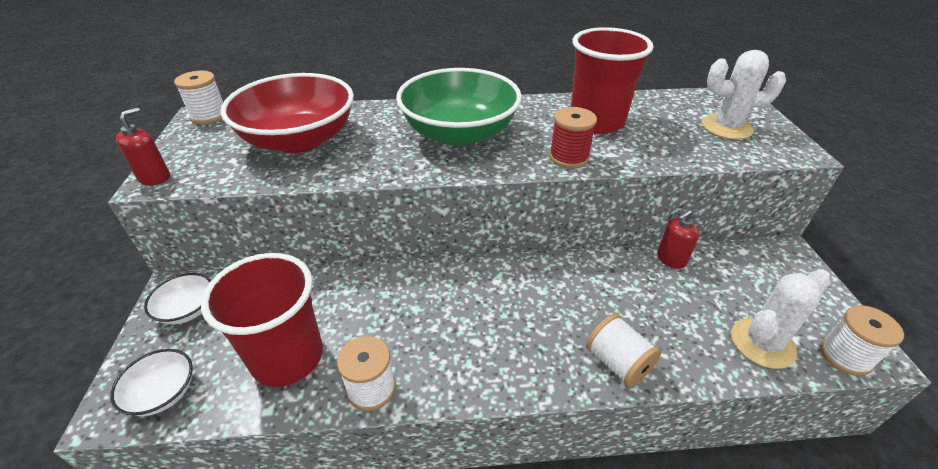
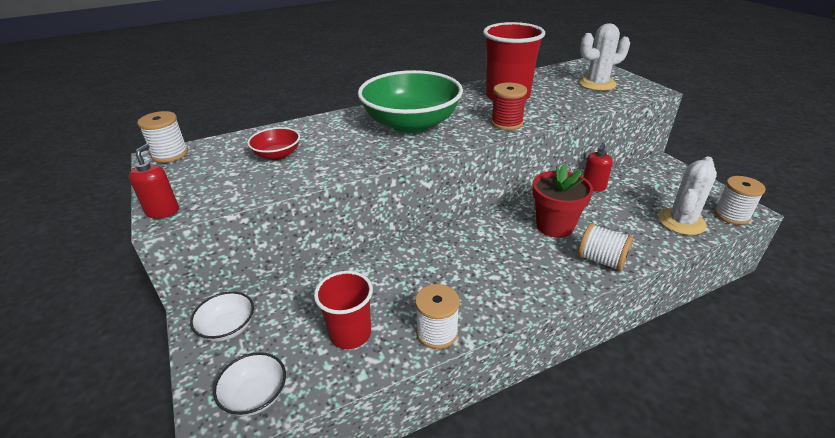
camera: 20 degrees left, 5 degrees down
(287, 357) = (350, 333): red cup -> red cup, size x0.66
(299, 140) = (277, 155): red bowl -> red bowl, size x0.46
(588, 298) = (554, 226): none -> red flower pot

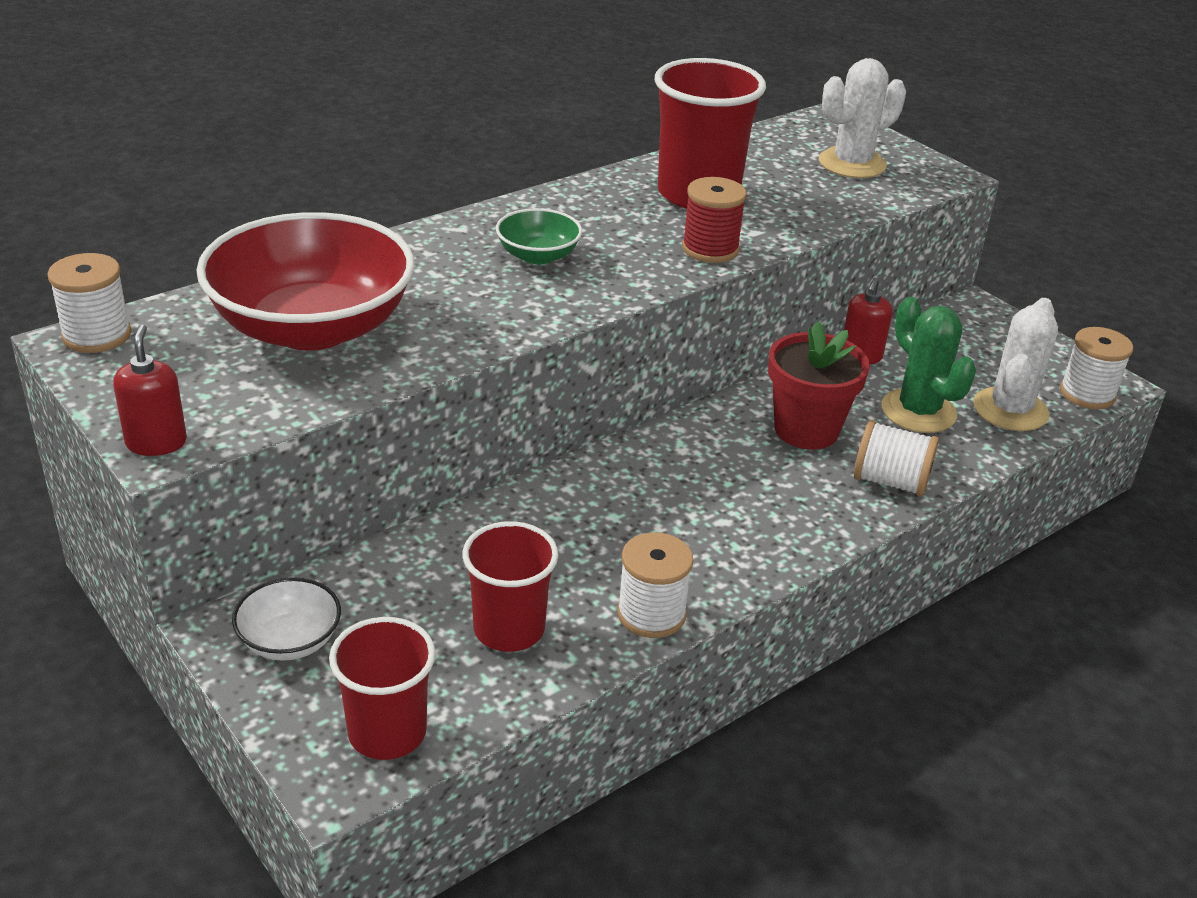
camera: 15 degrees left, 0 degrees up
(255, 395) = (387, 733): white bowl -> red cup
(277, 155) = (312, 327): red bowl -> red bowl, size x2.19
(411, 124) = (538, 256): green bowl -> green bowl, size x0.46
(624, 219) = (918, 411): none -> green cactus

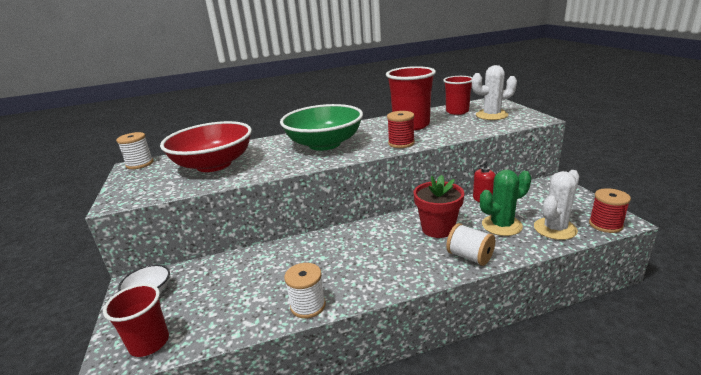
camera: 25 degrees right, 10 degrees down
(156, 443) = (115, 200): red soap dispenser -> none
(509, 629) = (239, 302): red cup -> red cup (457, 111)
(538, 256) = (324, 144): green bowl -> green bowl, size x2.19
(918, 411) = (501, 225): green cactus -> green cactus turned 75 degrees clockwise
(1087, 394) = (605, 225): white spool -> red spool

